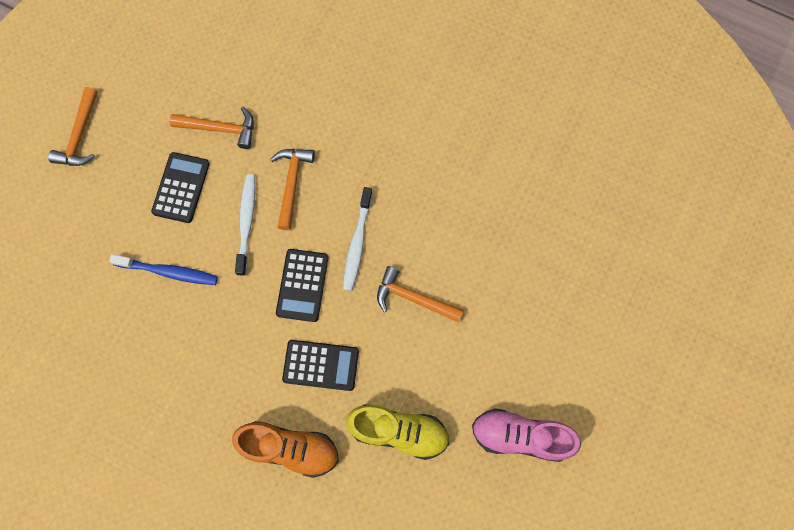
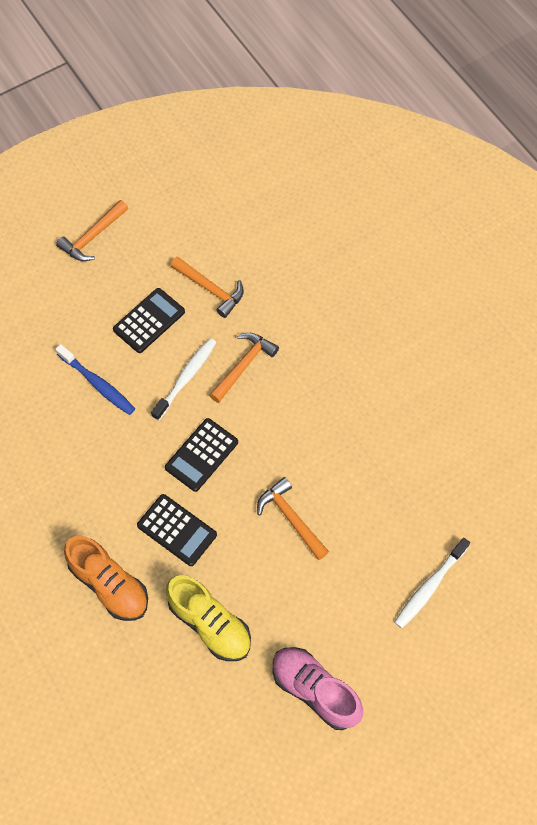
camera: 30 degrees right, 10 degrees down
(357, 243) = (270, 445): white toothbrush -> white toothbrush (430, 586)

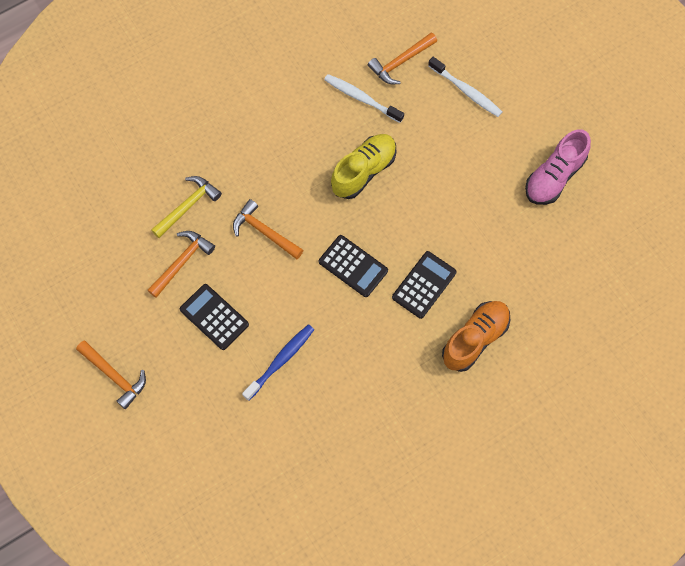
camera: 90 degrees left, 5 degrees up
(186, 378) = (276, 282): white toothbrush -> white toothbrush (362, 98)
(210, 624) = (505, 256): yellow shoe -> yellow shoe (364, 171)
(274, 292) = (188, 206): none -> yellow hammer
(291, 518) = (411, 193): orange hammer -> orange hammer (400, 62)

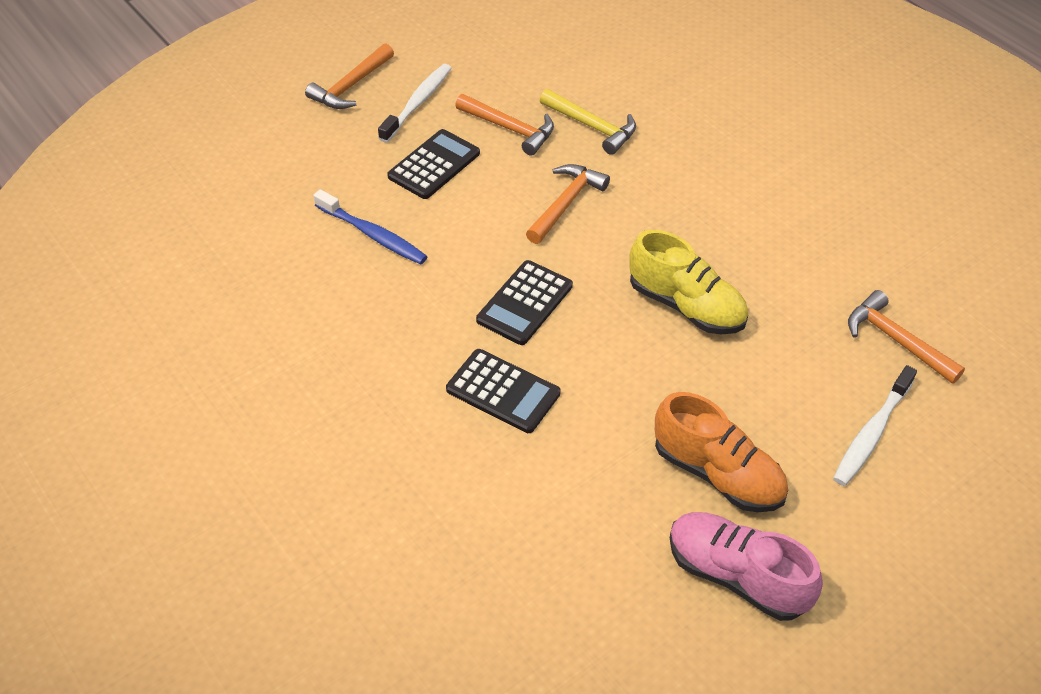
camera: 85 degrees right, 20 degrees down
(362, 98) = (813, 295): white toothbrush -> white toothbrush (417, 103)
(475, 339) = (414, 464): orange shoe -> orange shoe (717, 473)

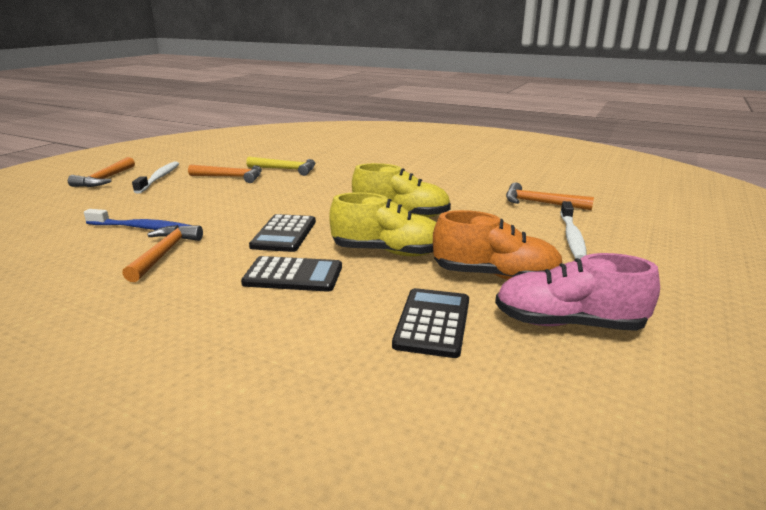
camera: 25 degrees left, 25 degrees down
(434, 165) = (181, 196): black calculator -> black calculator (432, 322)
(566, 203) = (287, 194): orange hammer -> orange hammer (164, 253)
(625, 384) = (388, 252): none -> yellow shoe

